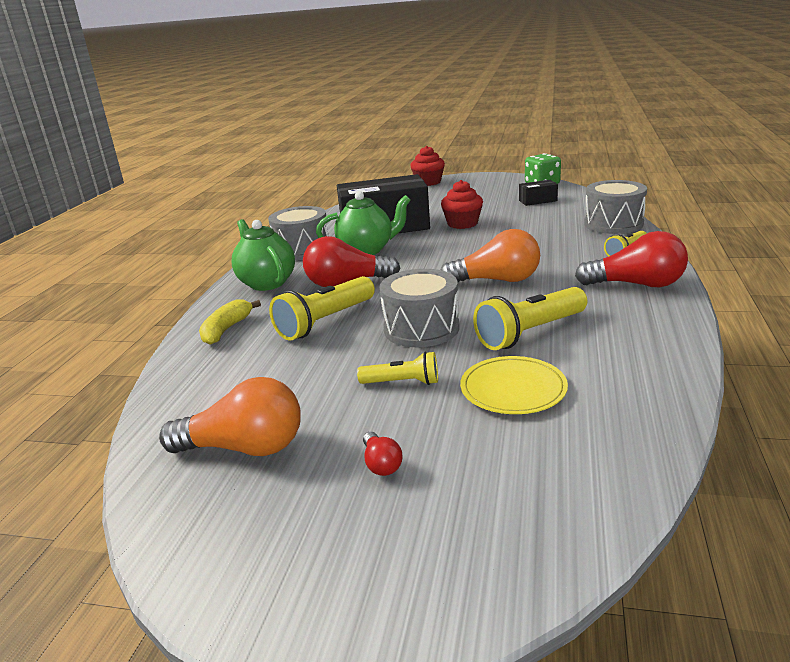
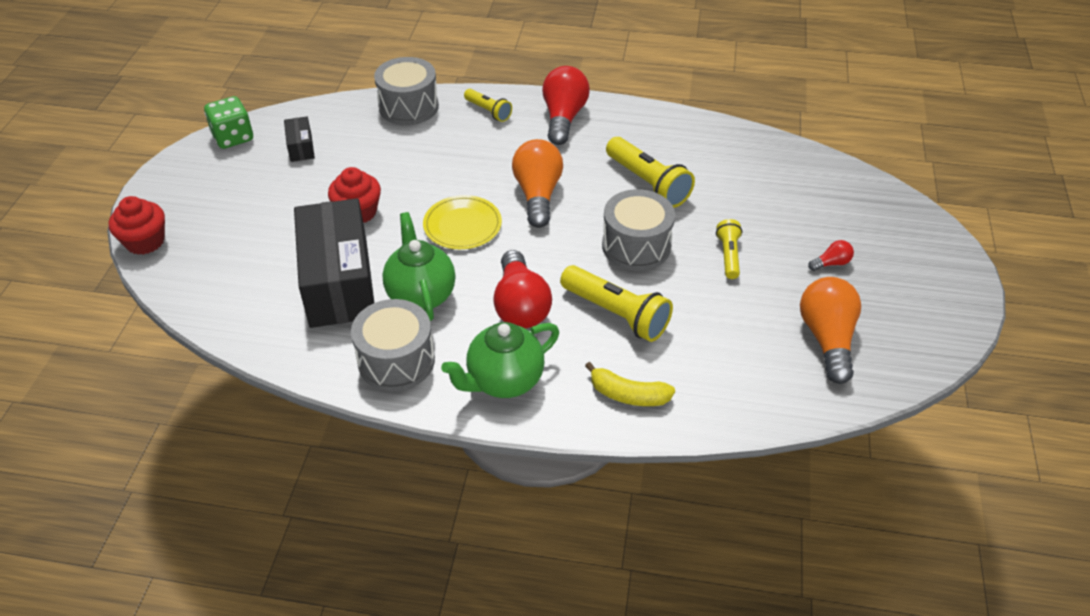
camera: 95 degrees left, 20 degrees up
(513, 389) = (733, 199): yellow plate -> yellow plate (462, 225)

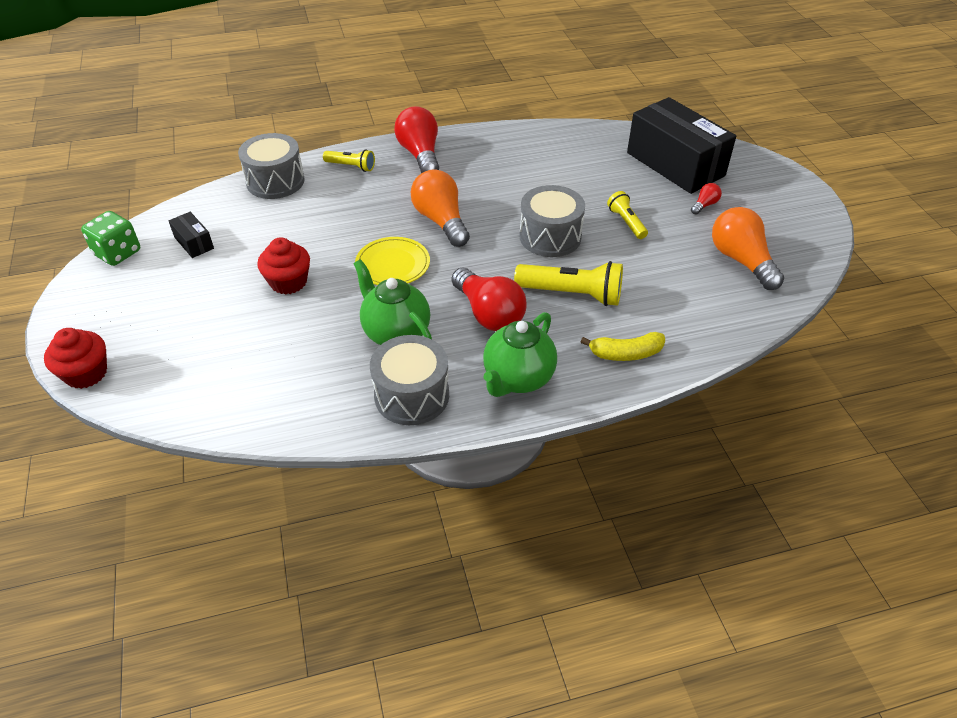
camera: 25 degrees left, 0 degrees up
(339, 282) = (312, 347): black box -> black box (675, 164)
(648, 183) = (525, 186): yellow flashlight -> none

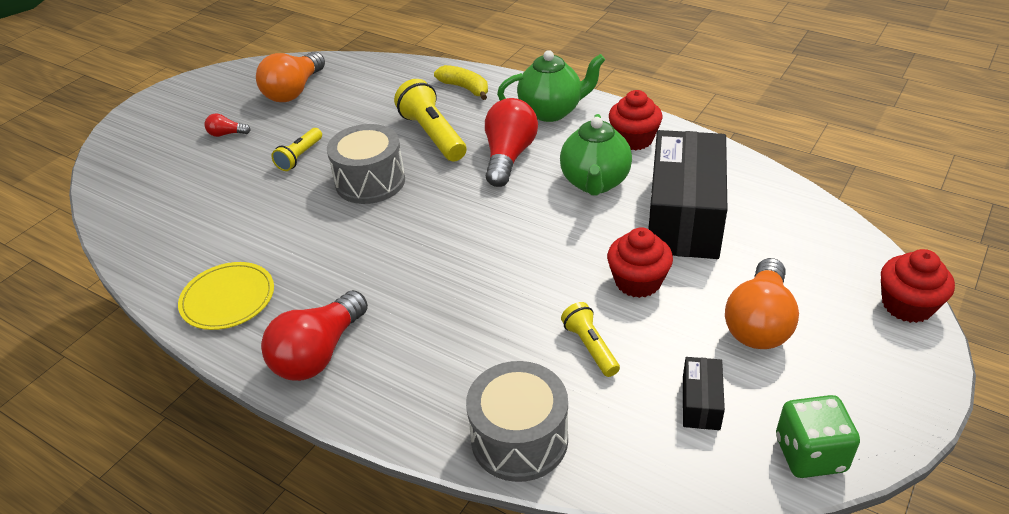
camera: 130 degrees left, 5 degrees down
(351, 166) = (409, 394): yellow flashlight -> yellow flashlight (590, 347)
(392, 264) = (525, 239): yellow plate -> yellow plate (228, 299)
(412, 395) = (634, 139): grey drum -> red cupcake
(441, 221) = (425, 253): orange light bulb -> orange light bulb (759, 322)
(675, 164) = (164, 176): black box -> black box (684, 216)

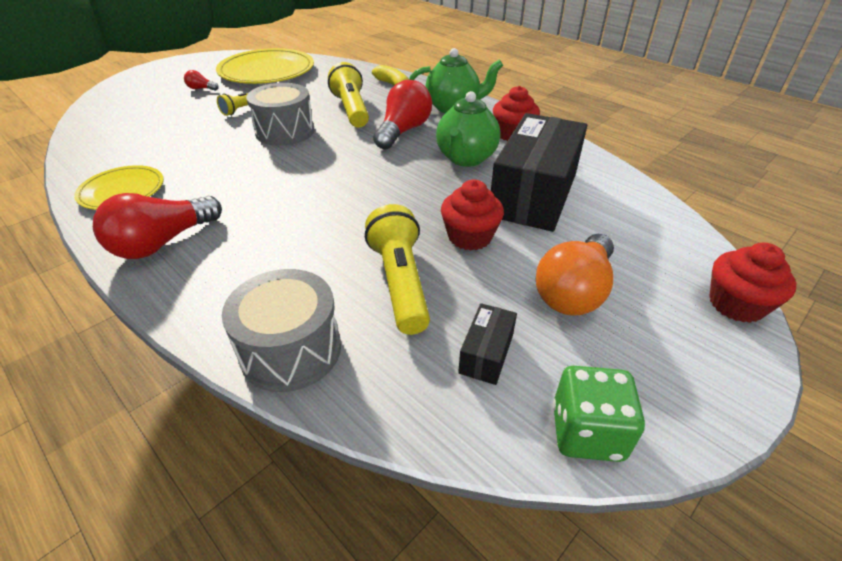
camera: 10 degrees right, 0 degrees up
(294, 91) = (267, 71): orange light bulb -> yellow plate
(590, 347) = (400, 282): yellow flashlight -> yellow flashlight, size x1.73

